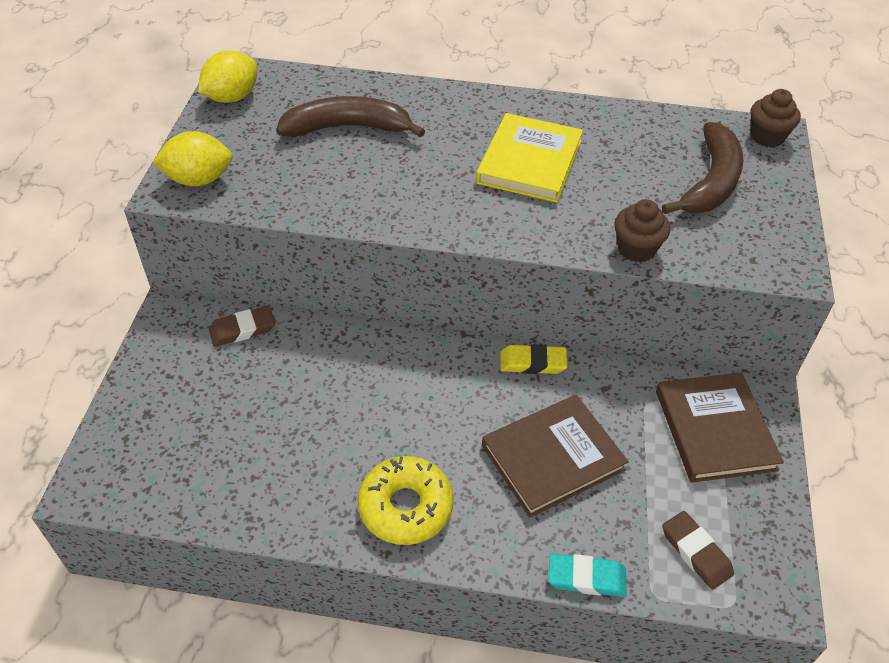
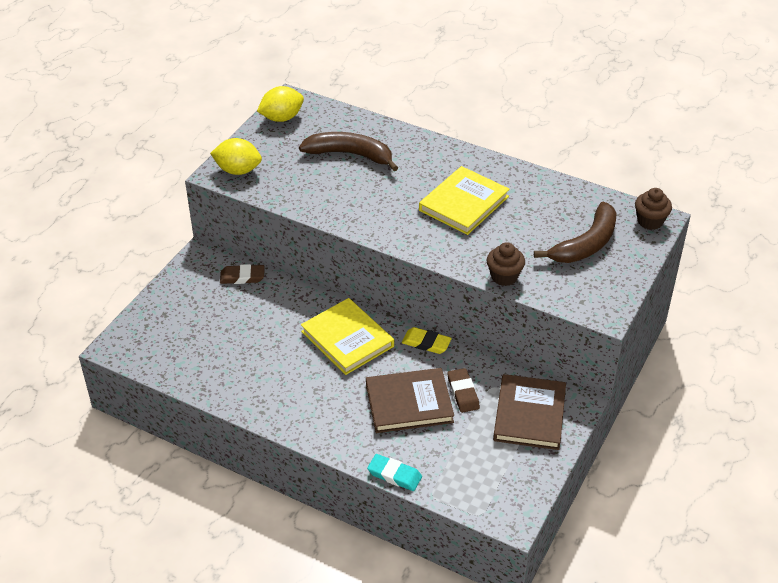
camera: 20 degrees right, 5 degrees down
(406, 507) = (300, 407): yellow donut -> none
(426, 384) = (347, 339): none -> yellow book
(696, 552) = (473, 480): brown eraser -> brown eraser (463, 393)

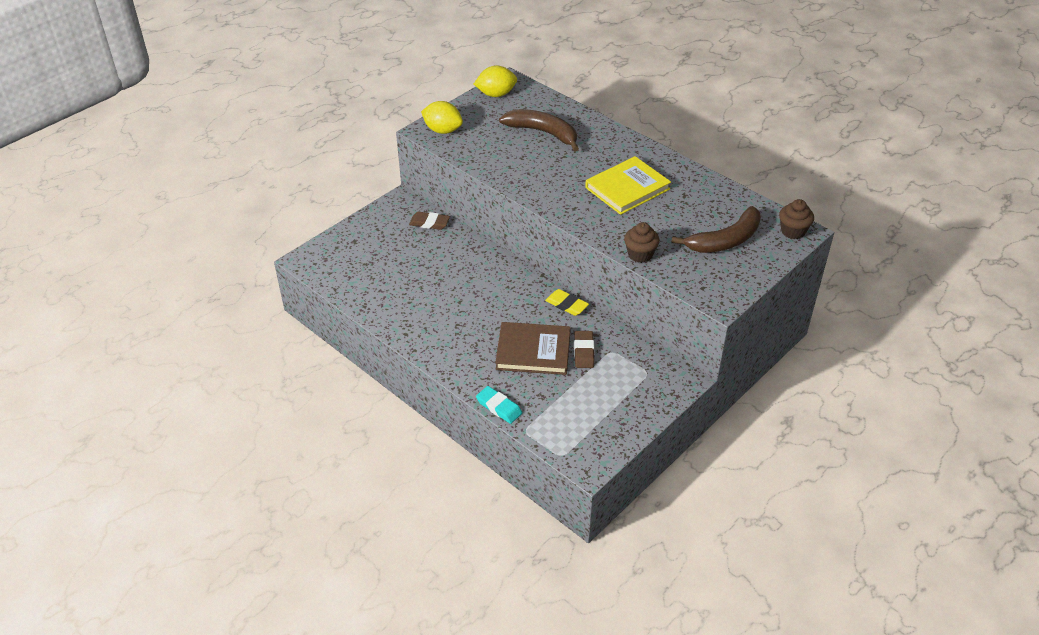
camera: 15 degrees right, 0 degrees up
(347, 339) = (499, 289): yellow book -> none
(529, 415) = (636, 381): brown book -> none

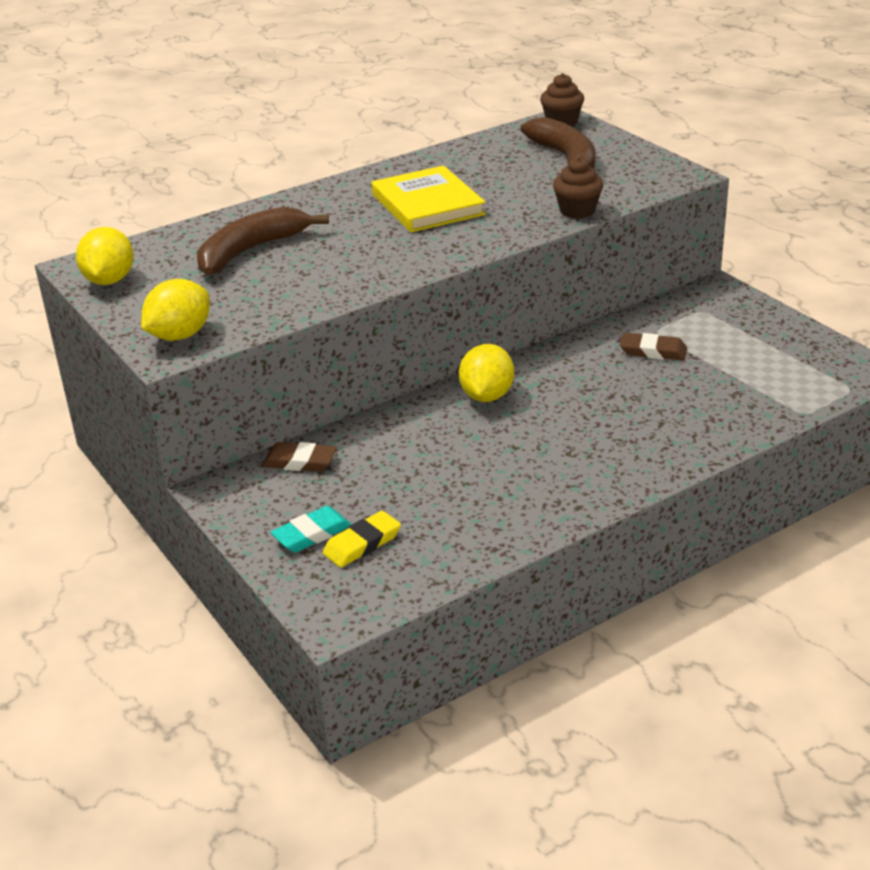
camera: 75 degrees left, 10 degrees down
(429, 223) = (300, 462): brown eraser -> brown eraser turned 75 degrees clockwise
(499, 407) = (756, 430): turquoise eraser -> turquoise eraser (311, 534)
(510, 282) = (486, 396): none -> yellow lemon
(533, 351) = (644, 391): brown book -> none
(566, 305) = (552, 354): yellow eraser -> yellow eraser (362, 544)

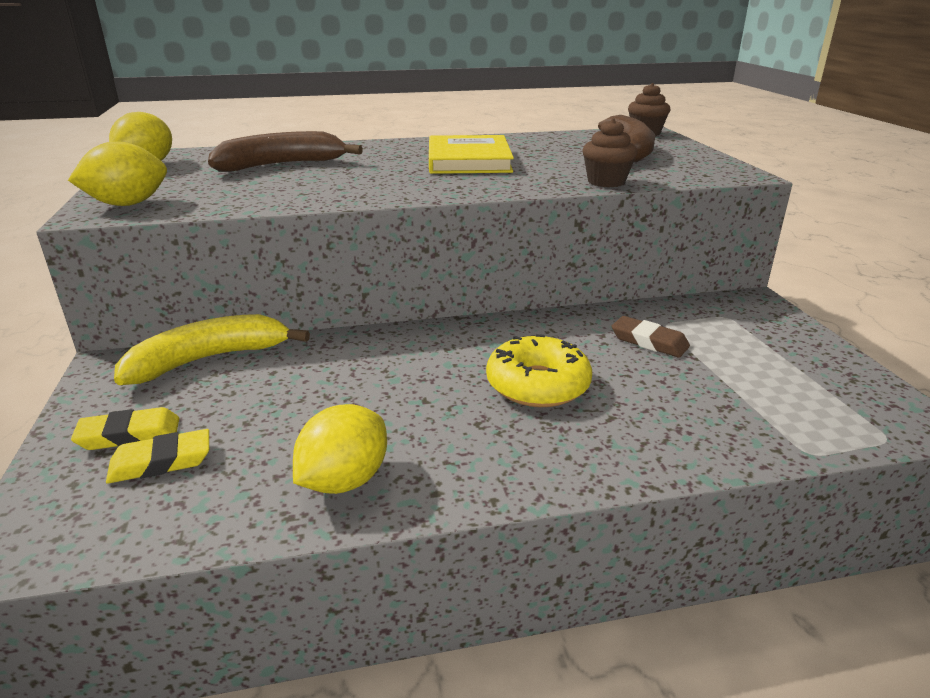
camera: 20 degrees right, 5 degrees down
(300, 462) = (208, 359): brown eraser -> yellow banana
(311, 534) = (129, 434): turquoise eraser -> yellow eraser
(486, 396) = (442, 343): yellow lemon -> yellow lemon (344, 480)
(591, 411) = (537, 384): none -> yellow donut

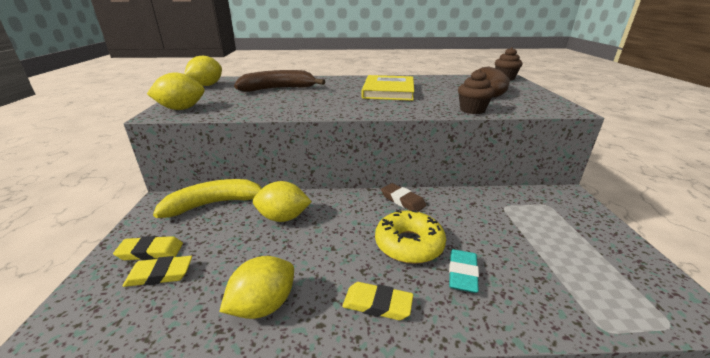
camera: 10 degrees right, 0 degrees up
(332, 368) = (283, 218): none -> yellow lemon
(510, 460) = (377, 304): none -> yellow eraser
(620, 412) = (462, 273): none -> turquoise eraser
(649, 341) = (491, 219): brown eraser -> brown eraser (402, 200)

